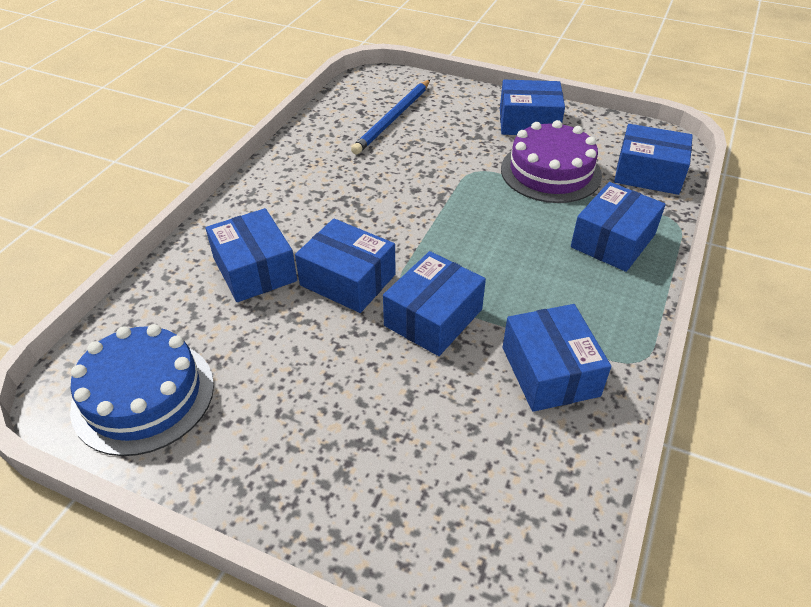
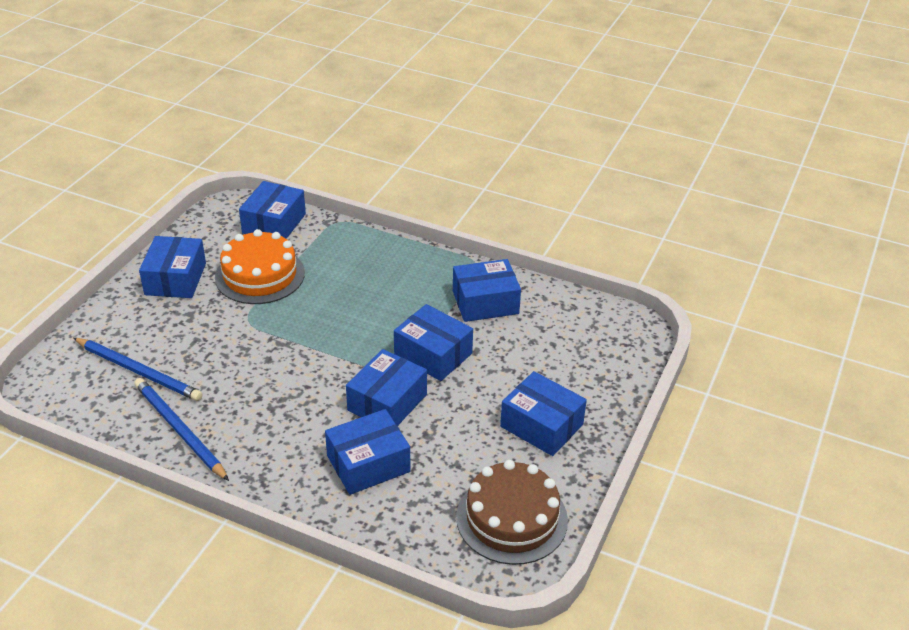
camera: 90 degrees left, 5 degrees down
(143, 395) = (512, 518): blue cake -> brown cake
(316, 148) = (179, 430): none -> blue pencil
(550, 172) = (260, 275): purple cake -> orange cake
(613, 241) = (356, 255): blue box -> blue box (541, 425)

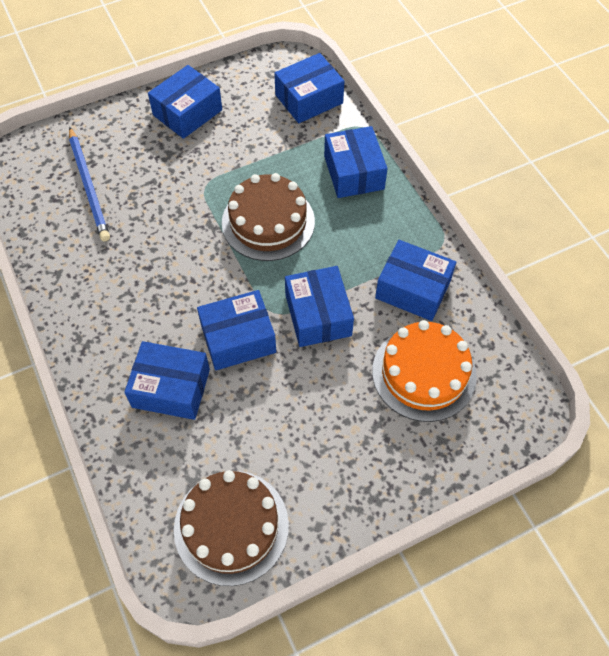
camera: 40 degrees right, 20 degrees up
(179, 430) = (70, 260): blue pencil -> none
(260, 275) = (252, 146): orange cake -> orange cake (424, 373)
(328, 317) = (268, 222): none -> brown cake
(541, 425) = (342, 452): blue box -> blue box (354, 172)

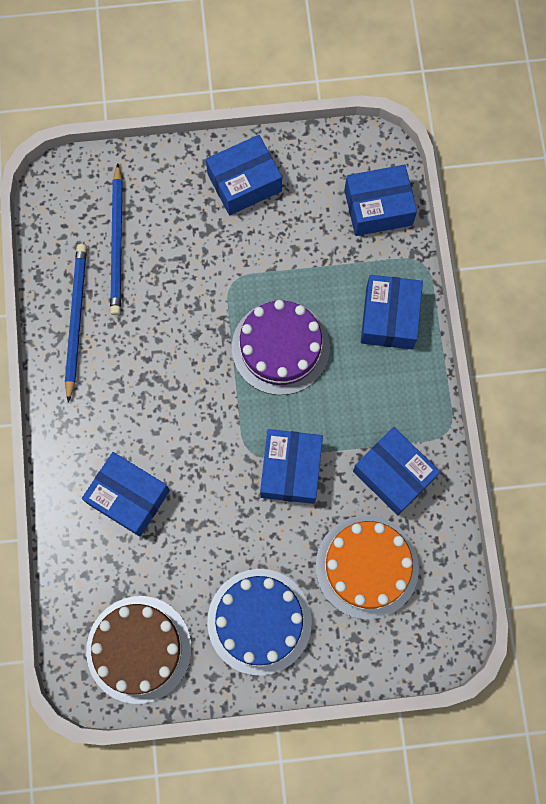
camera: 20 degrees right, 15 degrees up
(69, 256) = (76, 320): none -> blue pencil
(238, 339) = (207, 468): blue box -> none
(268, 222) = (280, 347): brown cake -> purple cake
(343, 457) = (259, 621): none -> blue cake

